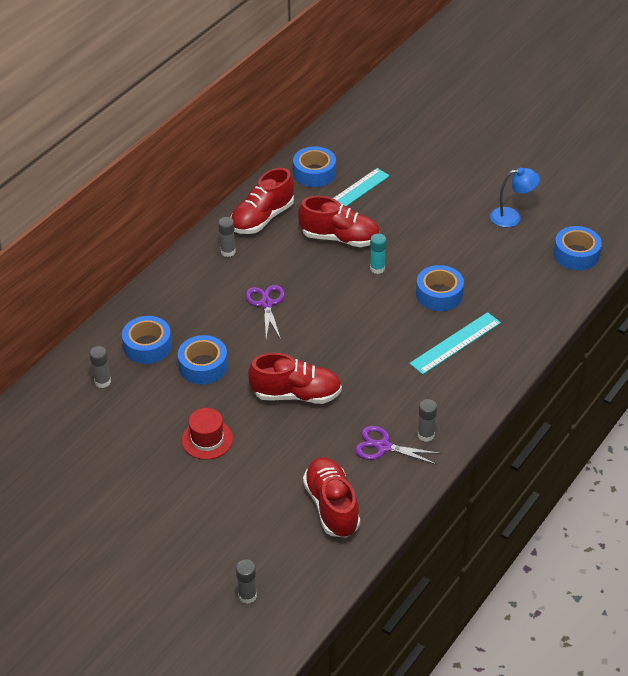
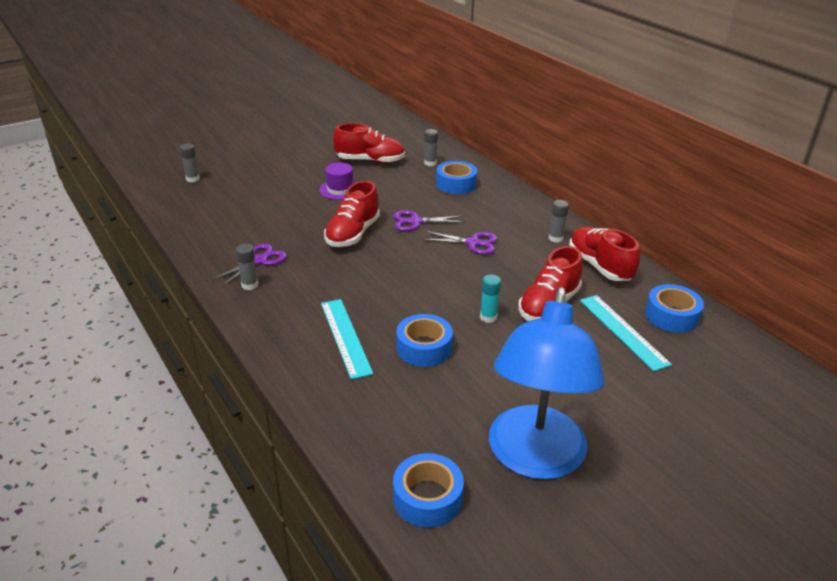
camera: 110 degrees right, 10 degrees down
(203, 366) = (417, 201): blue tape -> none
(207, 439) = (340, 190): red hat -> purple hat
(247, 355) = (416, 222): none -> purple scissors
(332, 506) = (227, 224): red shoe -> red shoe (370, 161)
(512, 217) = (534, 459): blue lamp -> blue lamp, size x2.23

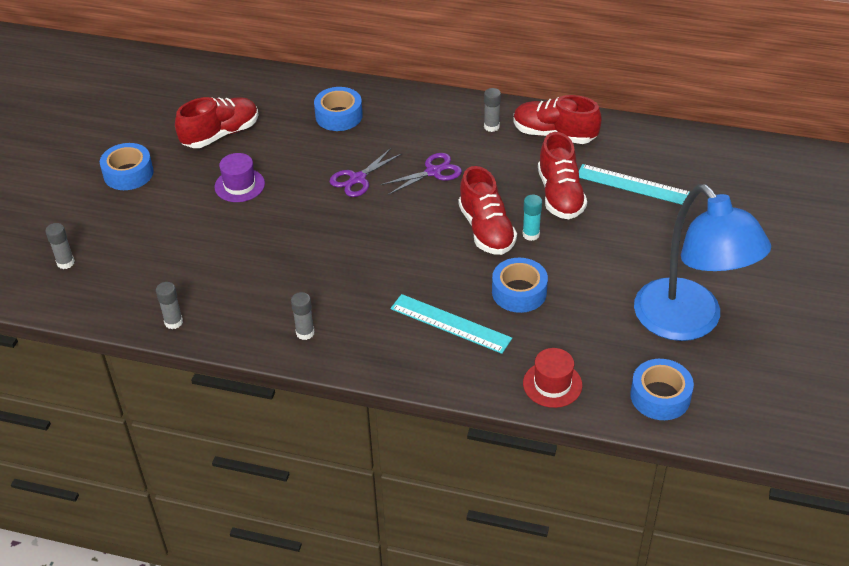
camera: 40 degrees left, 10 degrees up
(259, 260) = (276, 305): purple scissors -> none
(353, 234) = (320, 225): red shoe -> red shoe (486, 230)
(355, 425) = (552, 384): none -> red hat
(430, 163) = (283, 104): grey glue stick -> grey glue stick (173, 322)
(671, 316) = (649, 150): blue tape -> blue tape (128, 173)

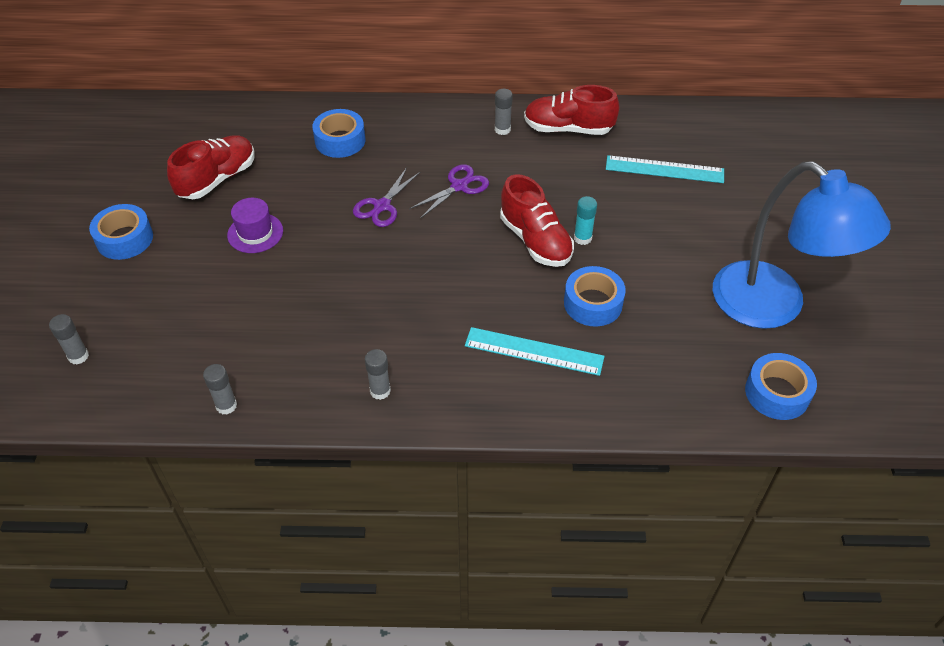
camera: 15 degrees left, 5 degrees up
(552, 384) = (664, 400): red hat -> none
(560, 195) = (597, 191): red shoe -> none

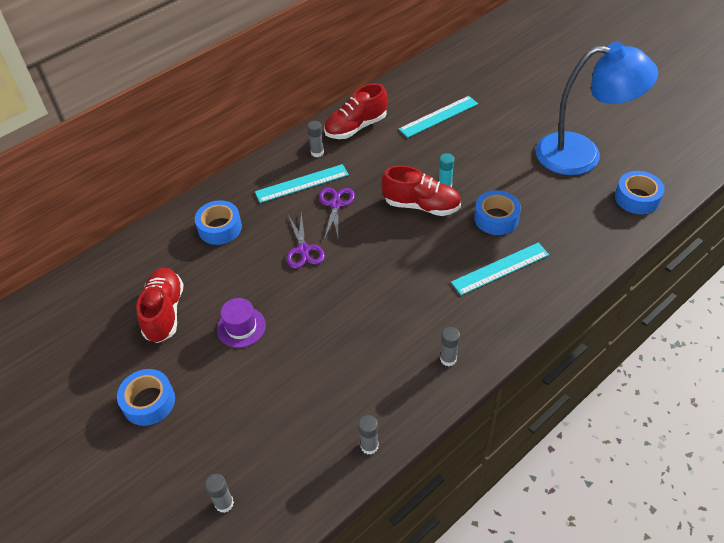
camera: 40 degrees left, 0 degrees up
(454, 148) = (302, 183): none -> turquoise ruler

